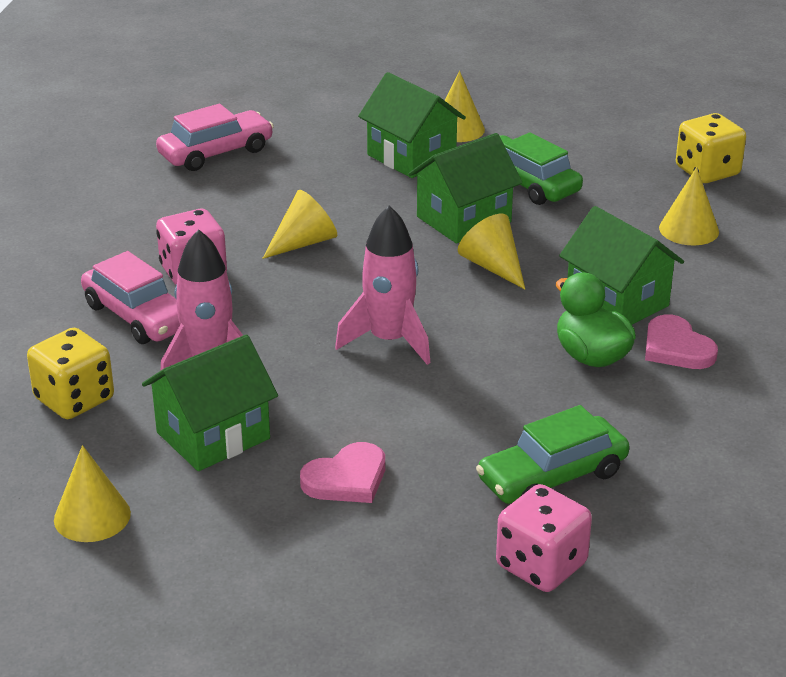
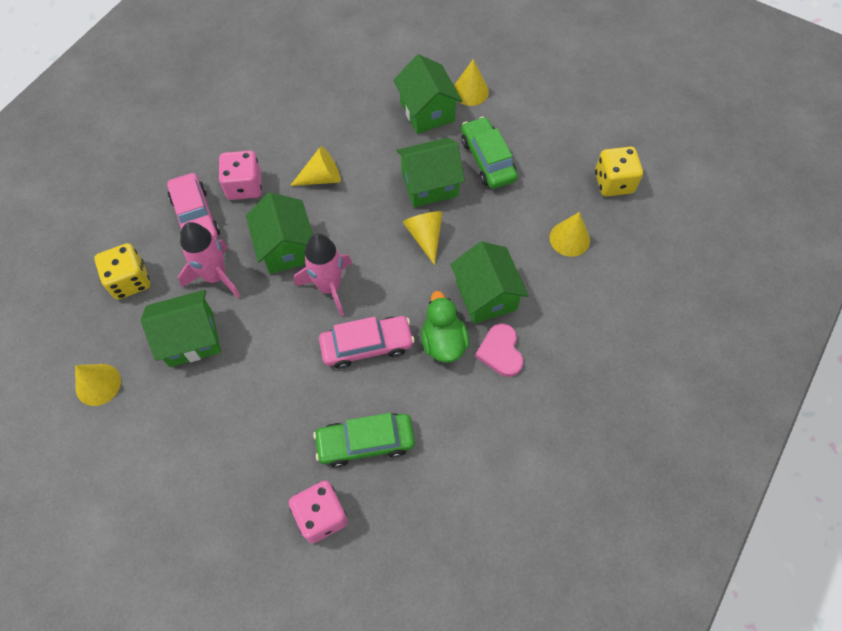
camera: 20 degrees right, 30 degrees up
(216, 152) = (308, 73): pink car -> pink car (367, 346)
(298, 317) = (286, 248): none -> green house
(347, 479) = (248, 402): pink heart -> none

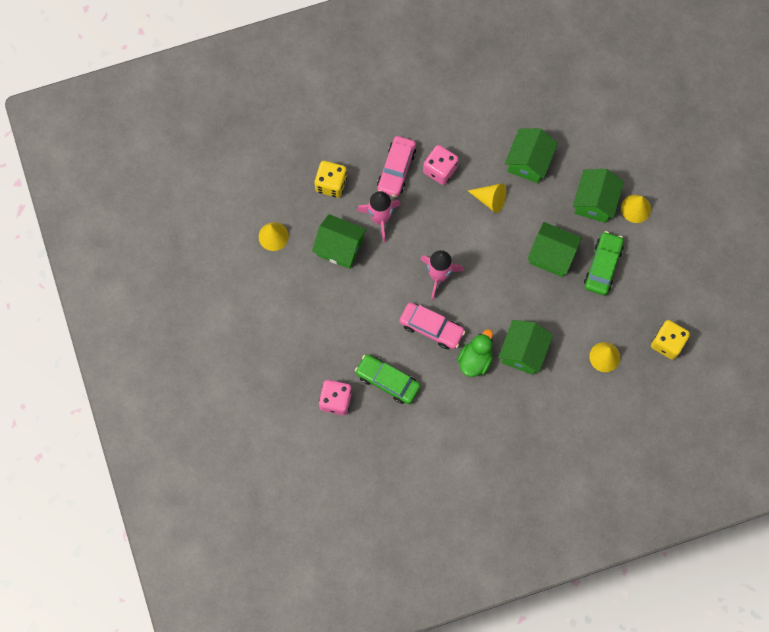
camera: 40 degrees right, 10 degrees up
(286, 248) = (433, 231): green house -> green house (528, 162)
(425, 236) = (520, 287): yellow cone -> none
(500, 352) = (502, 391): pink heart -> none

